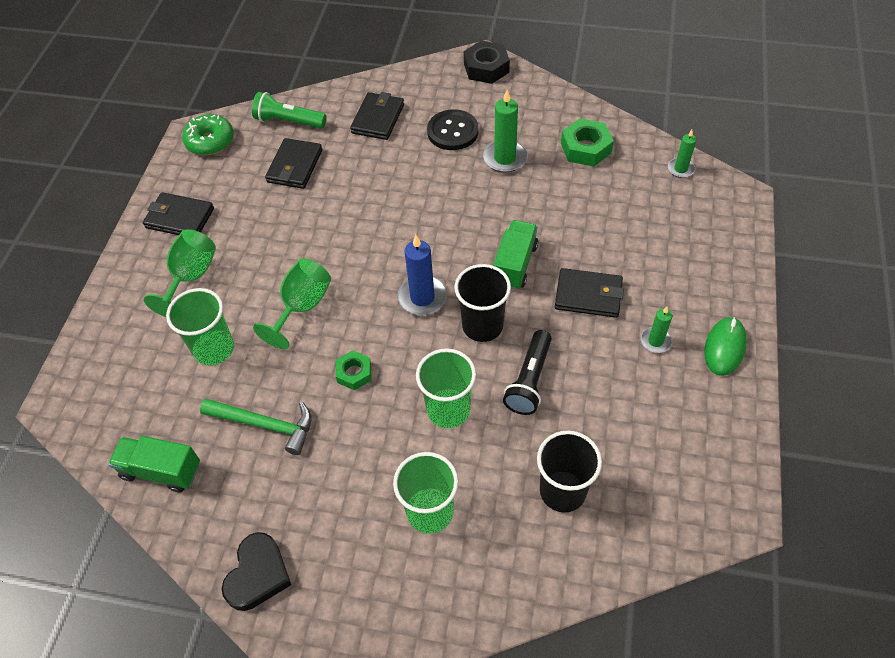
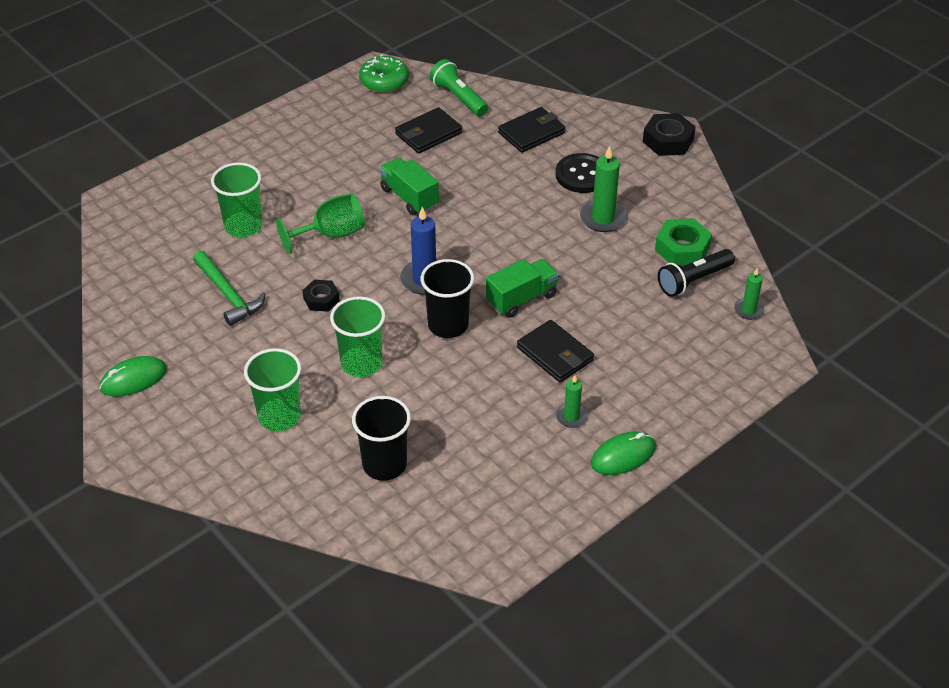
camera: 35 degrees right, 10 degrees down
(161, 470) = (136, 281): green truck -> green truck (409, 197)
(180, 218) = (307, 125): black wallet -> none
(191, 277) = (275, 170): green goblet -> none
(258, 574) = (133, 379): black heart -> green mouse
(354, 373) = (321, 299): green nut -> black nut
(529, 380) = (442, 382): black flashlight -> black flashlight (694, 280)

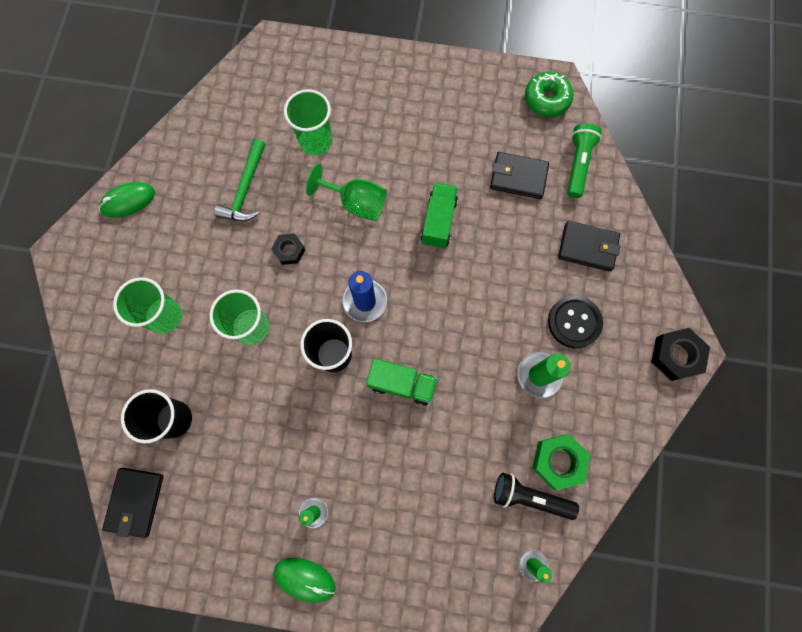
camera: 50 degrees right, 30 degrees up
(133, 379) = (128, 201): green mouse -> green mouse turned 45 degrees counterclockwise
(555, 354) = (366, 452): black wallet -> black wallet (135, 501)

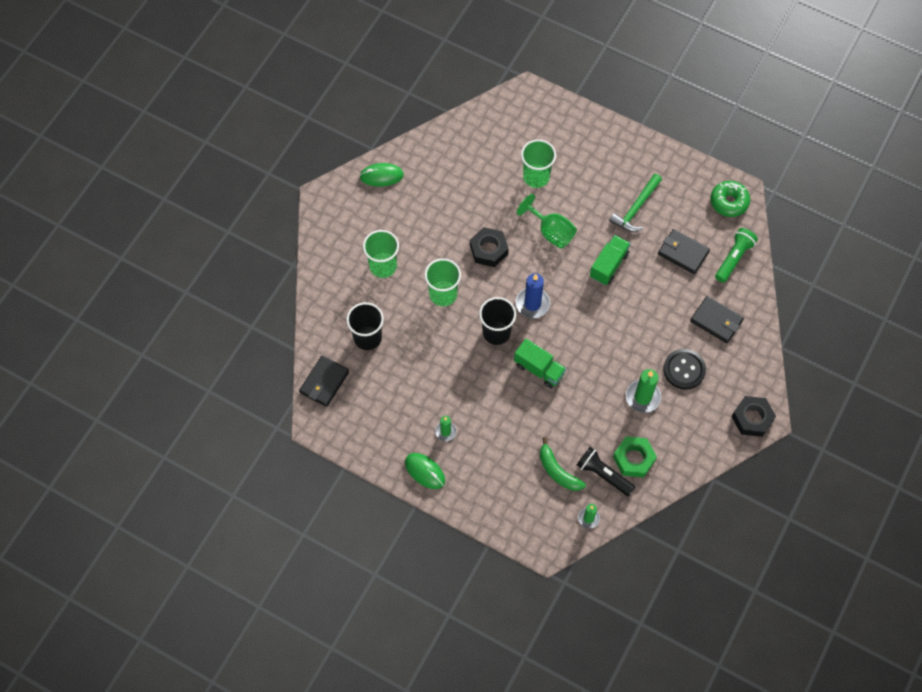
camera: 20 degrees right, 10 degrees down
(245, 189) = (471, 195): green hammer -> green hammer (636, 208)
(289, 250) = (489, 250): black nut -> black nut, size x1.58
(472, 514) = (557, 471): none -> green banana

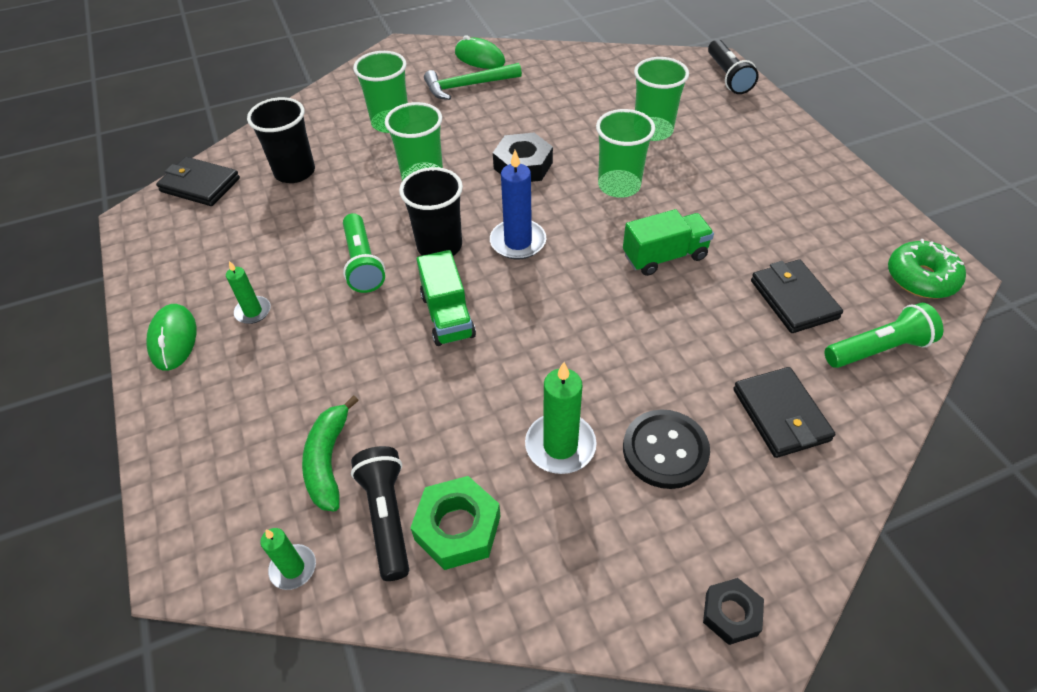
camera: 40 degrees right, 15 degrees down
(324, 382) = (200, 185): black wallet -> black wallet turned 45 degrees clockwise
(469, 369) = (363, 263): none -> green flashlight
(543, 102) = (728, 76): none -> black flashlight
(551, 231) = (619, 186): green goblet -> green cup
(636, 208) = (762, 217): green hammer -> green hammer (467, 86)
(752, 418) = (731, 614): black nut -> black nut, size x0.63

